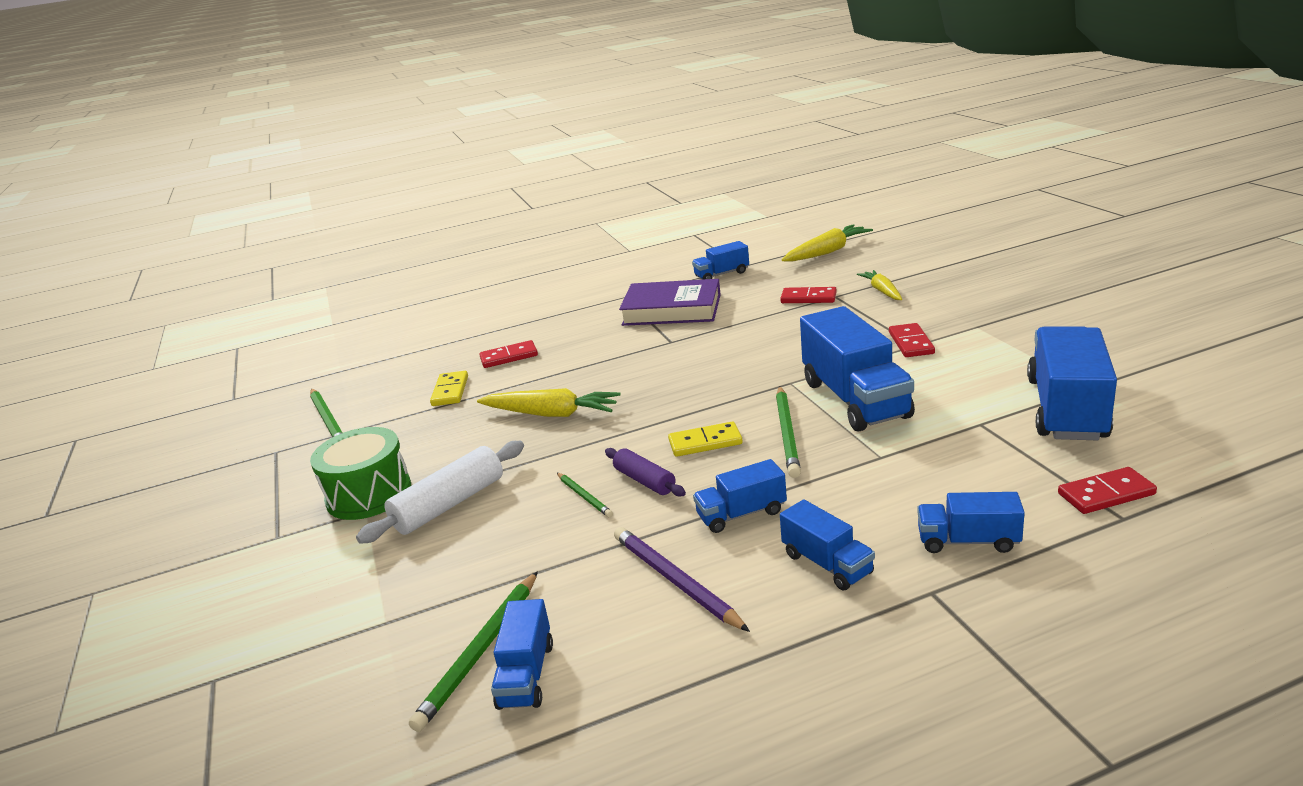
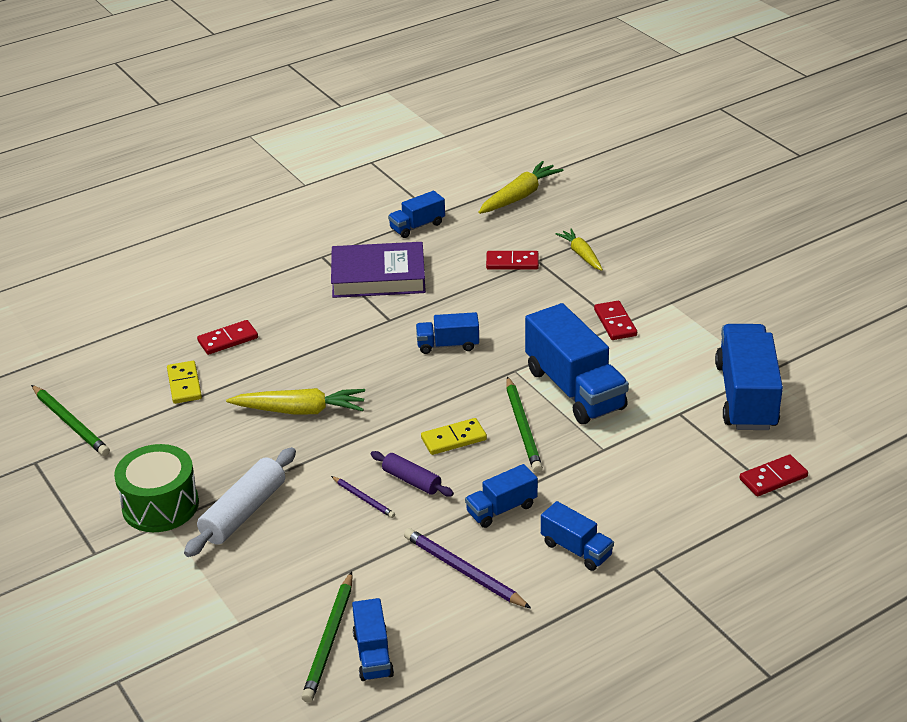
camera: 15 degrees left, 10 degrees up
(584, 496) = (363, 498): green pencil -> purple pencil
(968, 541) = (676, 524): blue truck -> blue truck (448, 345)

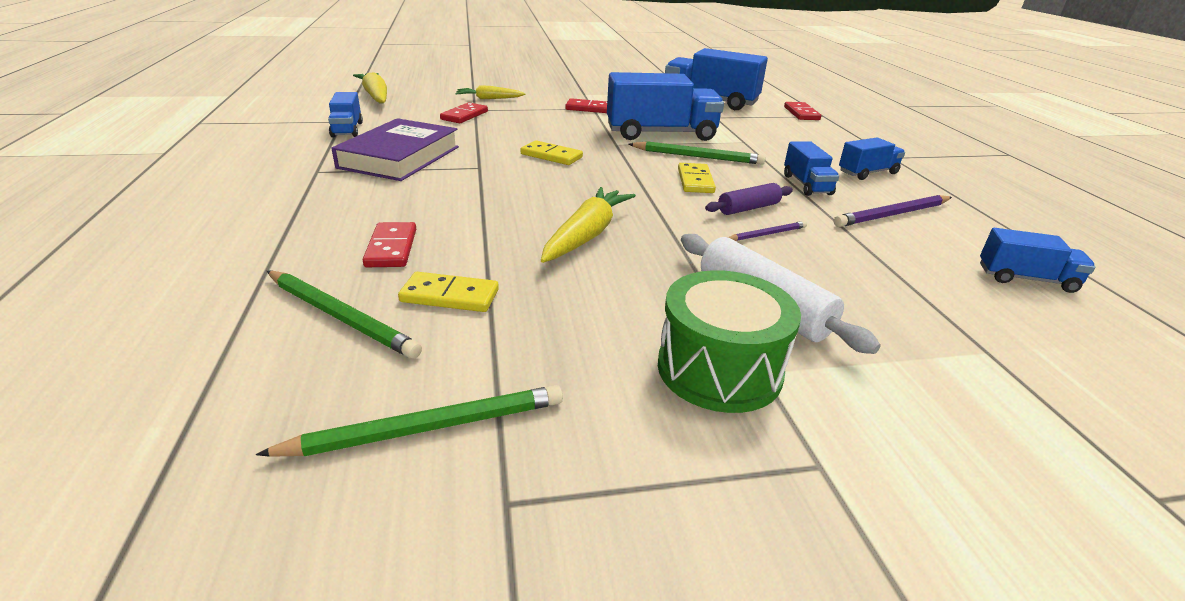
camera: 70 degrees left, 5 degrees down
(330, 640) = (1008, 297): green pencil -> green pencil (341, 316)
(448, 345) = (551, 156): blue truck -> yellow domino

